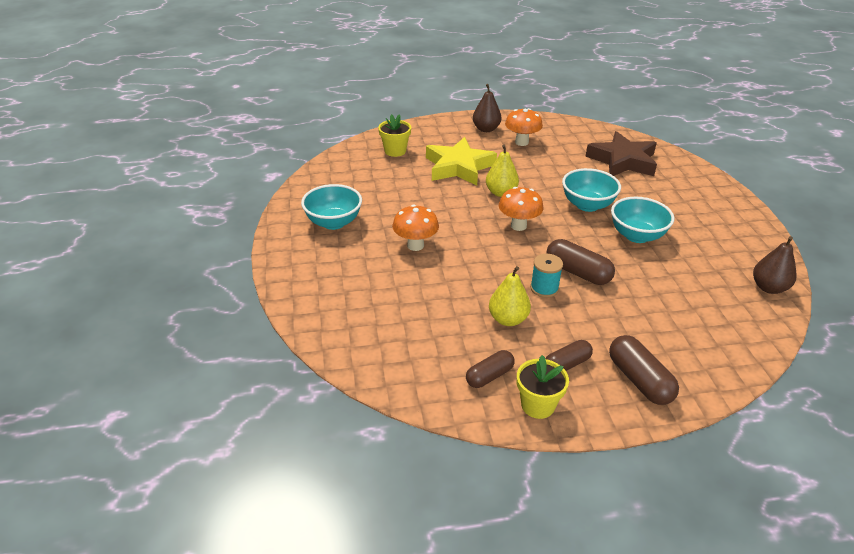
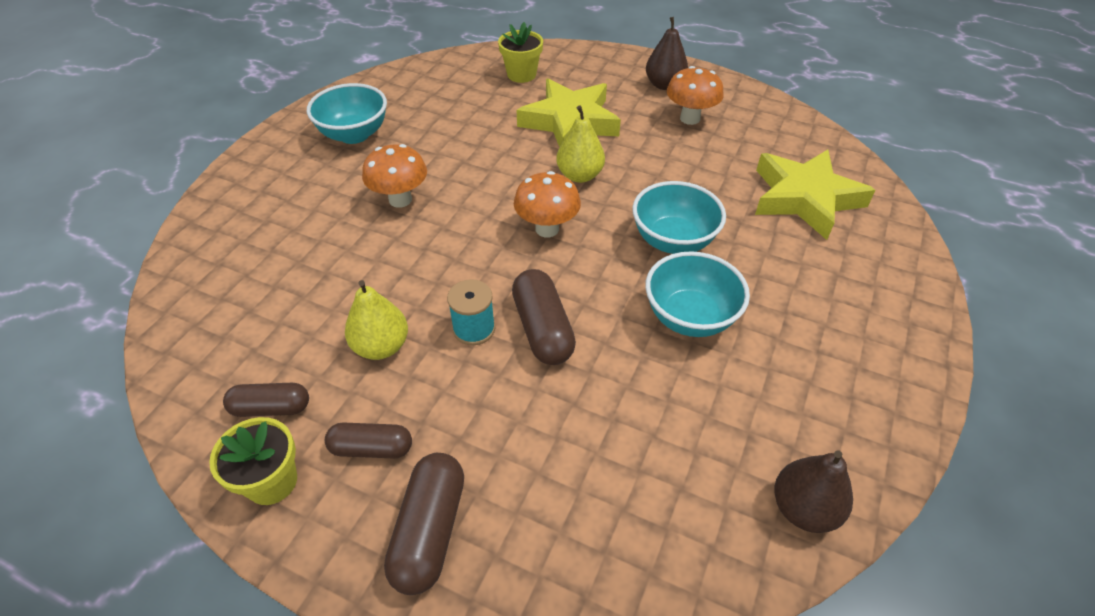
camera: 35 degrees right, 10 degrees up
(622, 161) = (804, 198): brown star -> yellow star

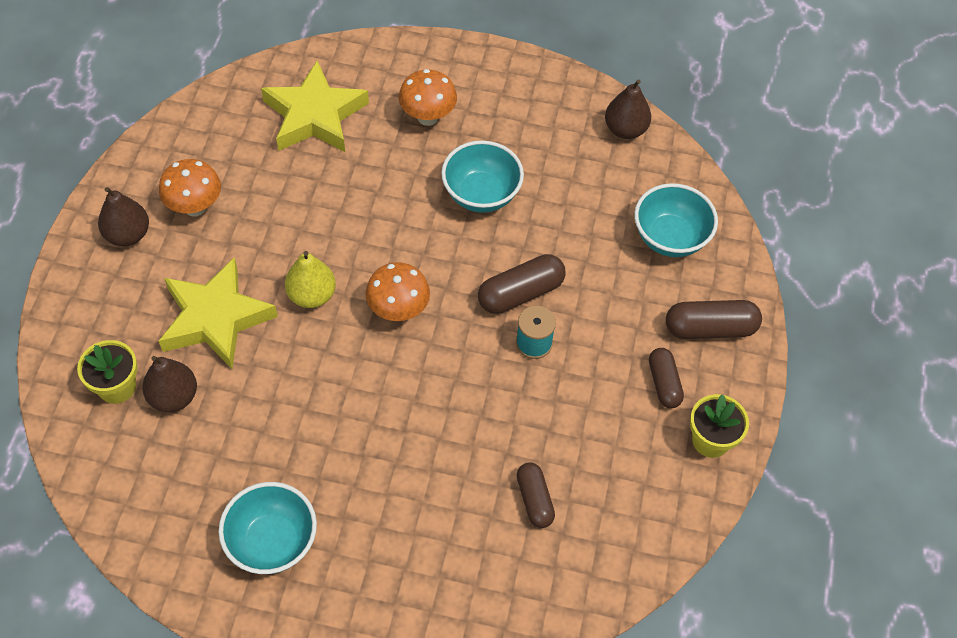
camera: 105 degrees left, 10 degrees up
(271, 408) = (653, 468): brown capsule -> brown capsule (534, 500)
(381, 346) = (571, 407): yellow pear -> none
(400, 200) = (381, 452): orange mushroom -> orange mushroom (427, 117)
(502, 98) = (173, 397): none -> brown pear
(673, 240) = (393, 211): turquoise bowl -> turquoise bowl (670, 238)

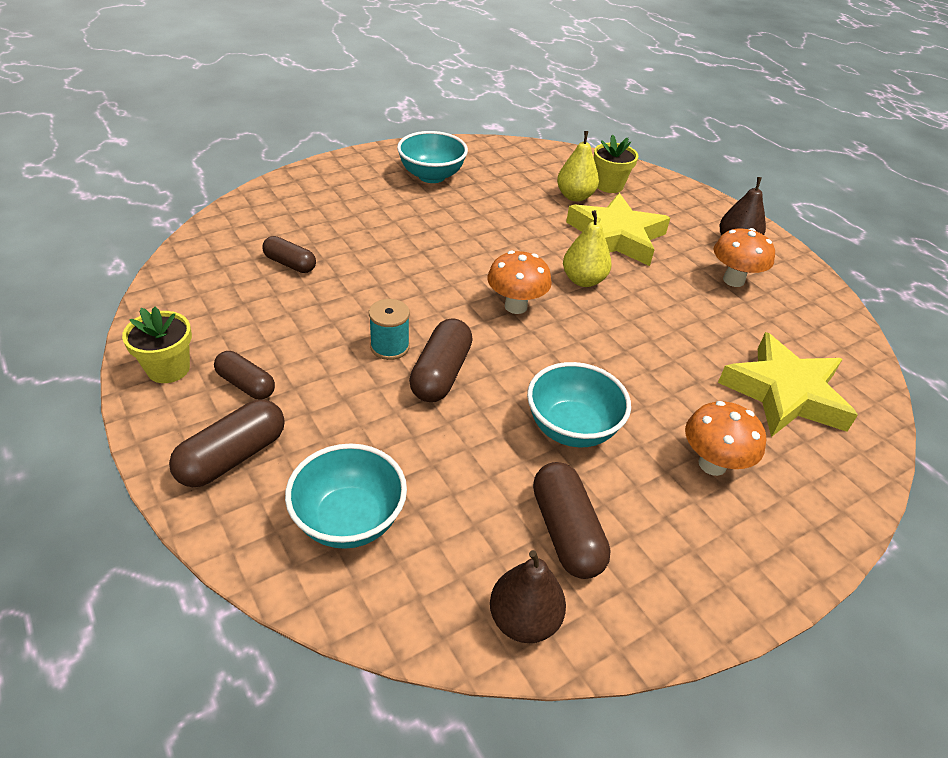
camera: 135 degrees right, 15 degrees down
(173, 397) = (575, 196): brown pear -> yellow pear
(557, 147) = (566, 532): none -> brown capsule

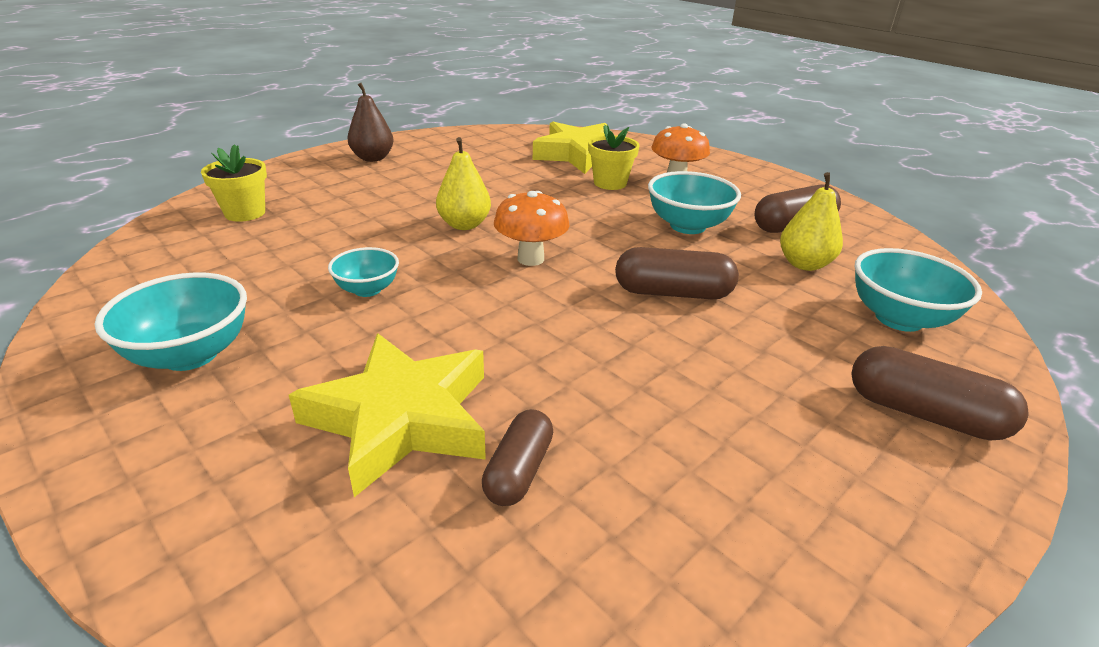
camera: 100 degrees left, 10 degrees down
(168, 369) = (866, 541): yellow flower pot -> yellow flower pot (610, 183)
(246, 384) = (815, 438): brown capsule -> none
(390, 347) = (655, 332): turquoise spool -> none
(485, 229) = (367, 289): none -> turquoise bowl
(524, 620) = (880, 237): brown pear -> none
(575, 196) = (273, 233): yellow pear -> yellow pear (804, 264)
(616, 237) = (371, 209): yellow star -> yellow star (401, 418)
(733, 280) = (436, 162): orange mushroom -> none

